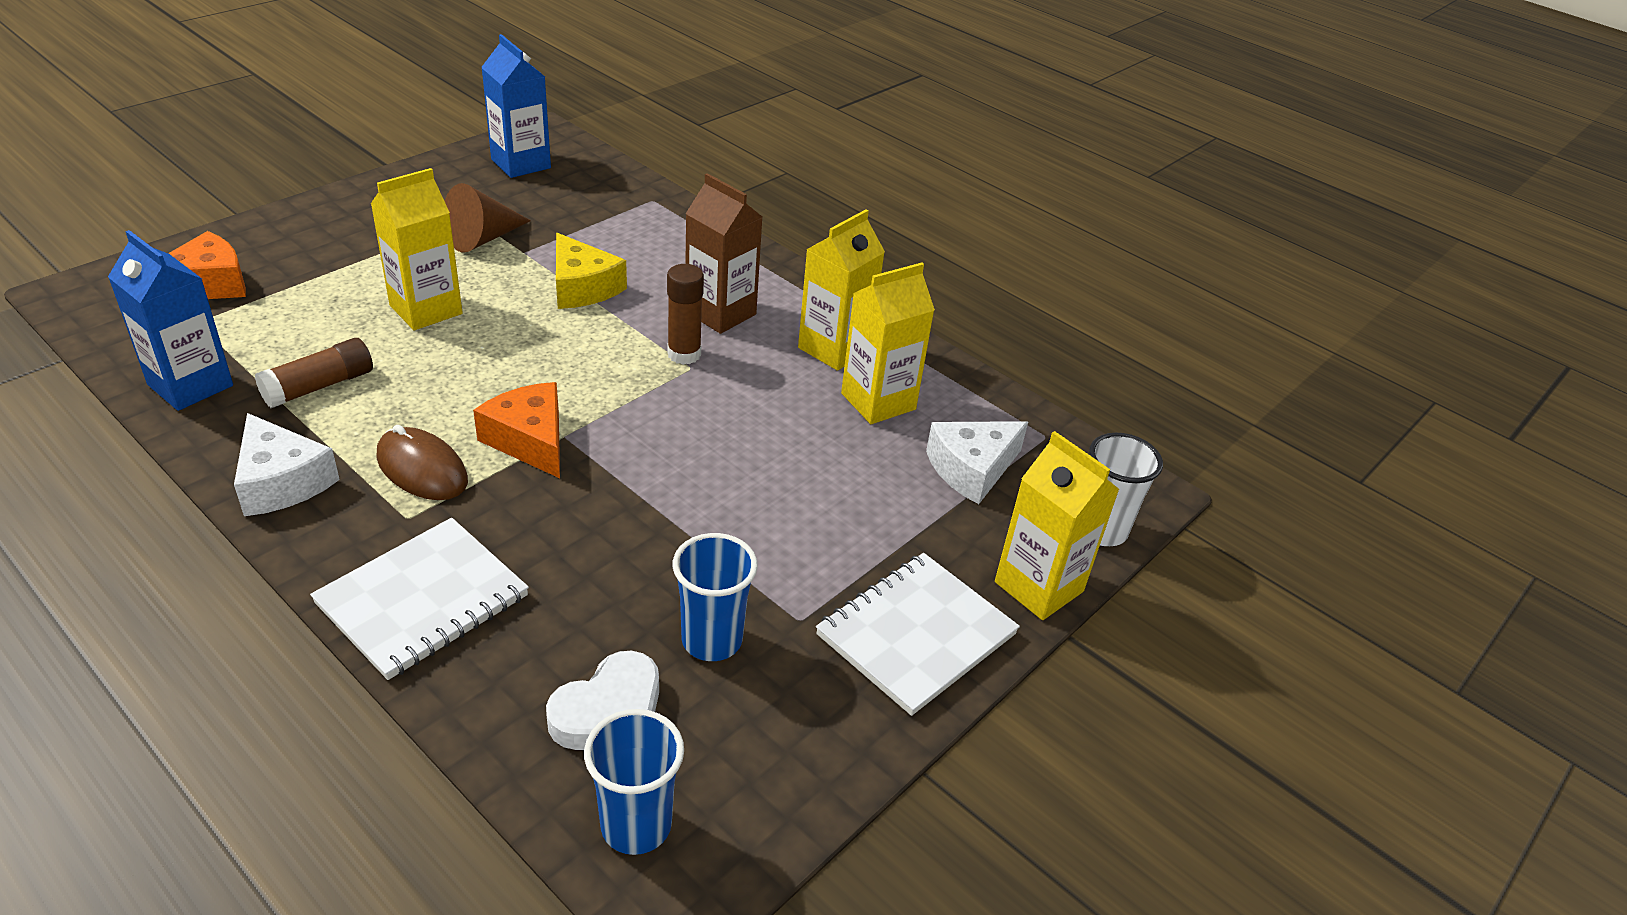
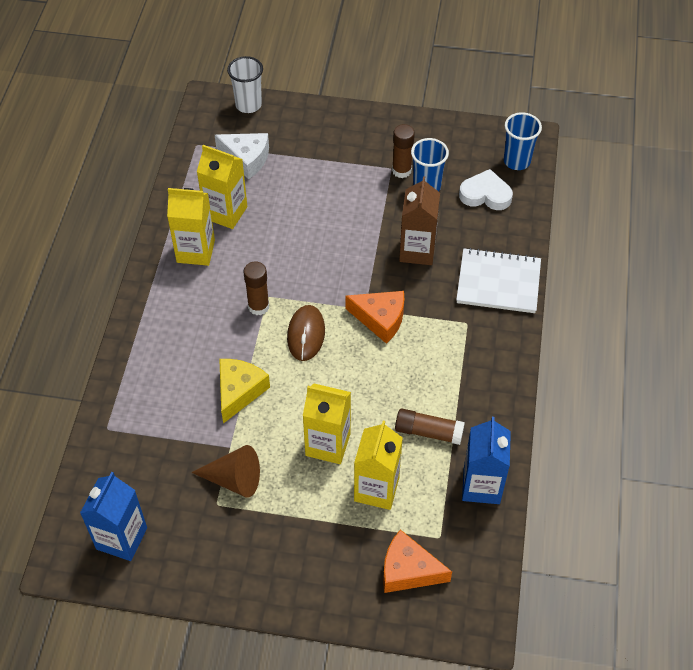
camera: 120 degrees left, 15 degrees up
(282, 481) = (495, 385): white cheese -> none
(422, 469) = (437, 342): brown mouse -> brown mouse (306, 334)
(529, 440) = (380, 319): orange cheese -> orange cheese turned 90 degrees counterclockwise
(720, 313) = (206, 315): brown carton -> brown carton (417, 251)
(781, 630) = (401, 170): none -> brown glue stick
(916, 635) = (364, 133): white notebook -> none
(1038, 587) = (303, 110): yellow carton -> yellow carton (376, 489)

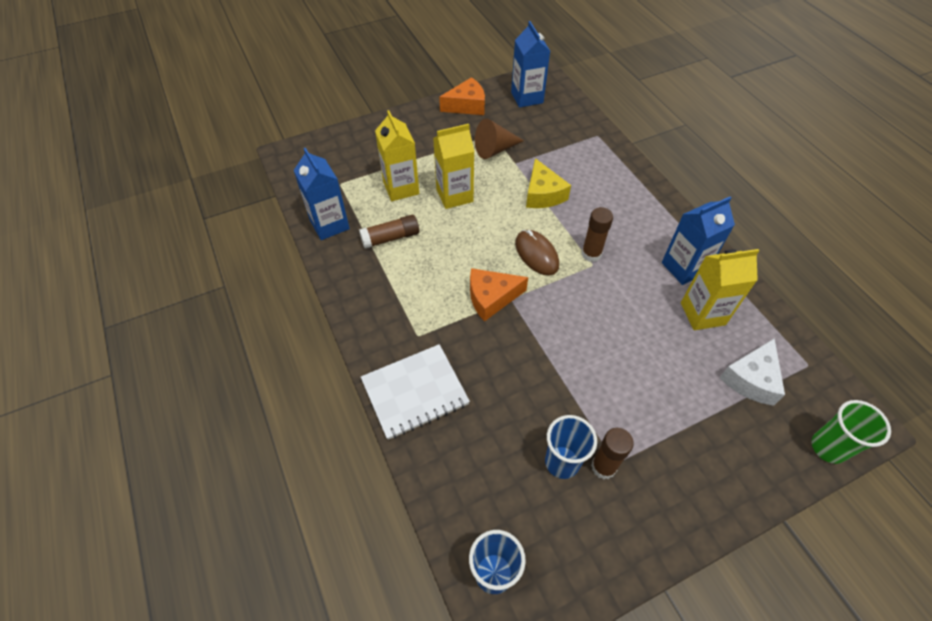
camera: 145 degrees right, 0 degrees up
(195, 251) = (684, 267): yellow carton -> blue carton
(246, 159) = (751, 379): white cheese -> white cheese turned 45 degrees counterclockwise
(248, 105) = (828, 447): white cup -> green cup
(408, 570) = (349, 159): orange cheese -> orange cheese (467, 105)
(417, 251) = (512, 379): brown carton -> none
(485, 194) = (495, 494): white heart -> none

